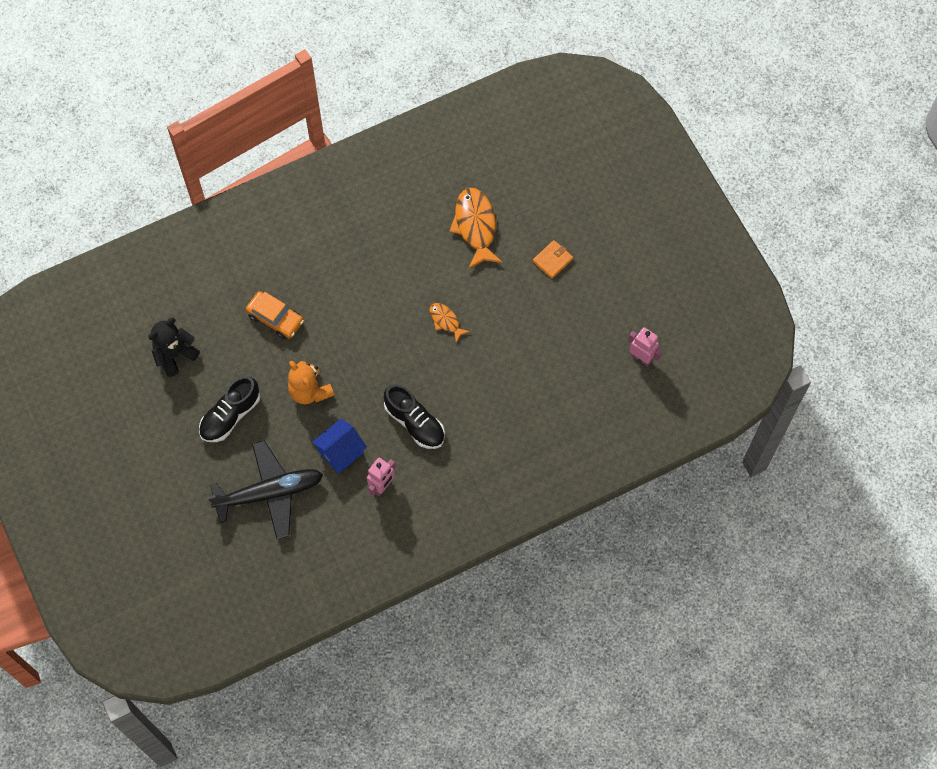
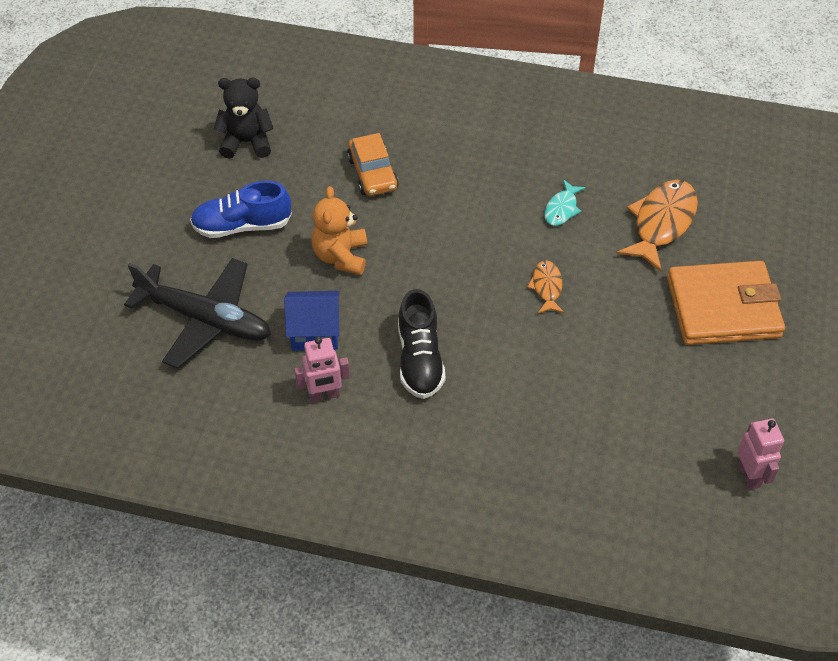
camera: 40 degrees right, 15 degrees down
(230, 415) = (242, 226): black shoe -> blue shoe
(410, 259) = (562, 209): none -> turquoise fish
(552, 260) = (723, 307): orange wallet -> orange wallet, size x2.24

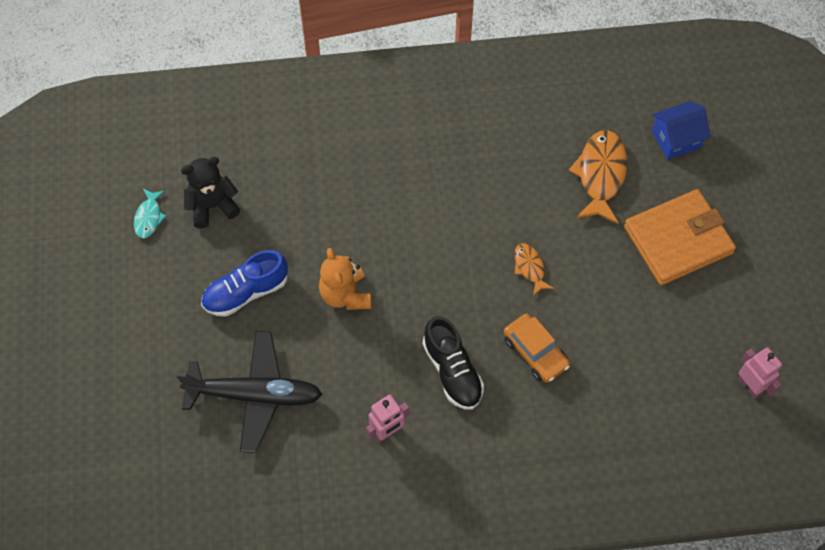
camera: 20 degrees left, 10 degrees up
(315, 332) = (354, 375): blue house -> blue house (676, 139)
(373, 173) = (338, 203): orange car -> orange car (535, 352)
(562, 209) = (513, 187): turquoise fish -> turquoise fish (149, 217)

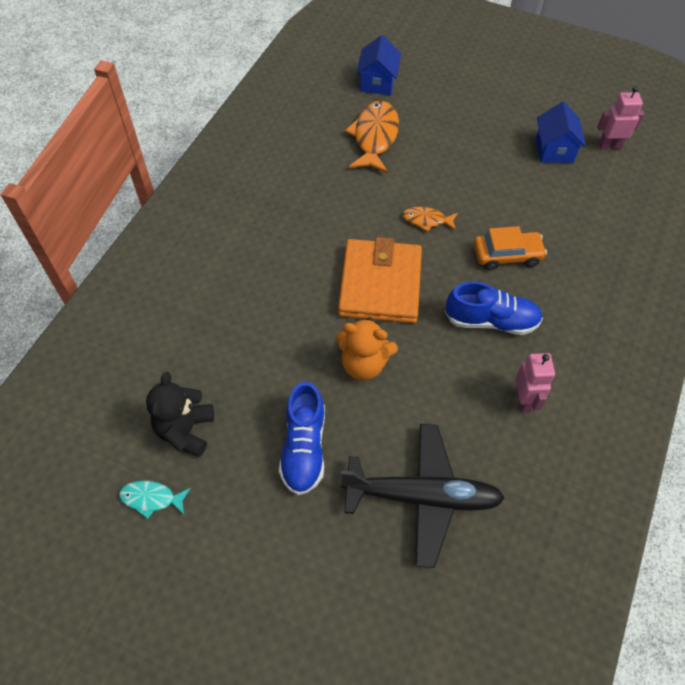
camera: 60 degrees left, 5 degrees down
(149, 217) = (151, 498): turquoise fish -> turquoise fish turned 150 degrees clockwise
(254, 395) = (422, 497): black plane -> black plane turned 60 degrees clockwise
(452, 371) = (491, 321): black shoe -> blue shoe
(600, 175) = (375, 137): orange fish -> orange fish turned 60 degrees clockwise
(678, 240) = (463, 123): orange wallet -> orange wallet (380, 284)
(703, 337) = (554, 150): none -> blue house

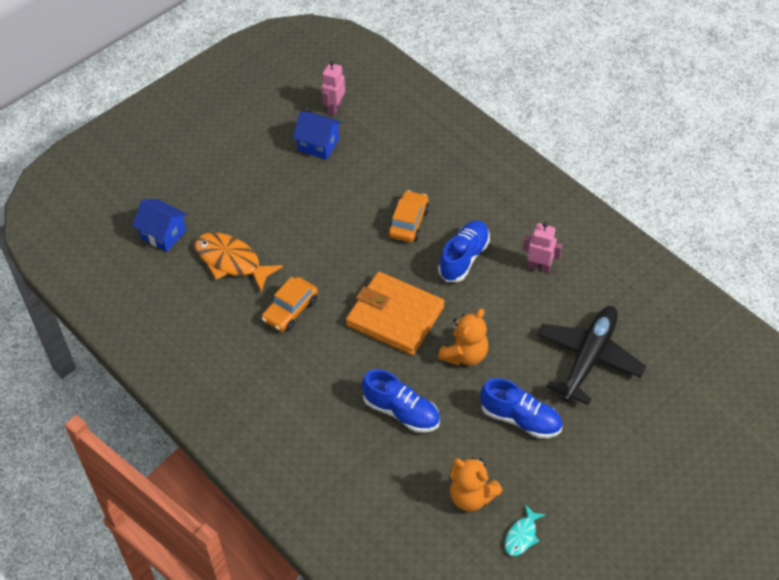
camera: 65 degrees left, 5 degrees down
(185, 430) = (471, 496): black teddy bear -> orange teddy bear
(265, 330) = (401, 412): none -> blue shoe
(343, 198) = (290, 310): none -> orange car
(427, 220) = (346, 260): orange fish -> none

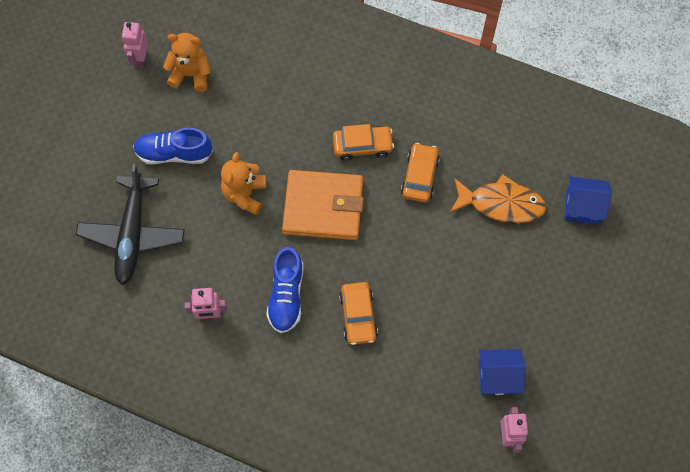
camera: 155 degrees right, 15 degrees up
(328, 356) = (362, 146): none -> orange car
(401, 412) = (277, 121): blue shoe -> none
(521, 536) = (140, 59): turquoise fish -> pink robot

